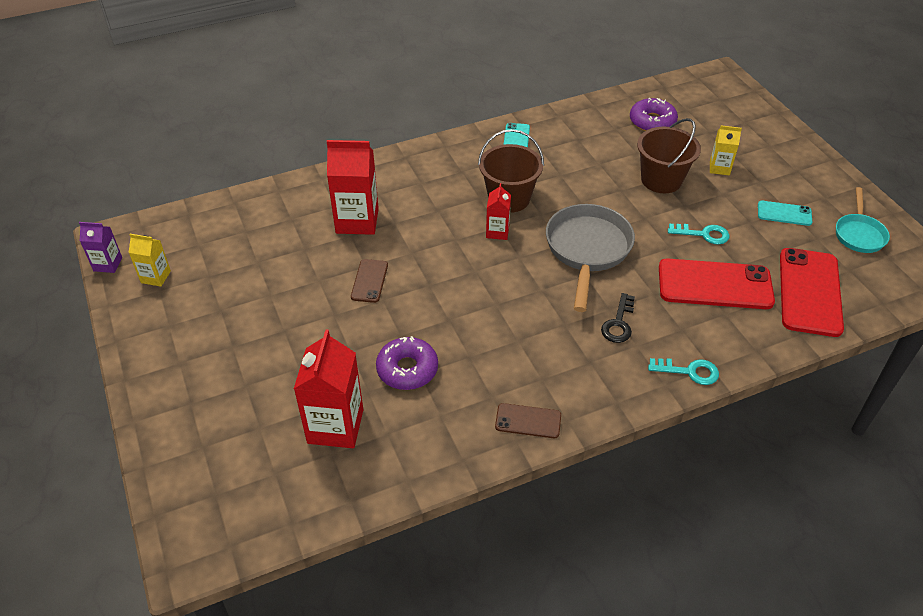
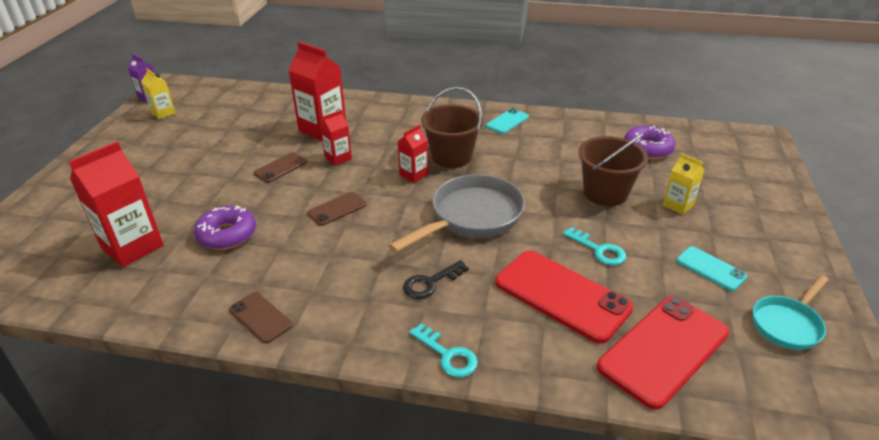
camera: 35 degrees right, 10 degrees down
(411, 245) = (338, 158): none -> red carton
(472, 297) = (337, 209): none -> brown phone

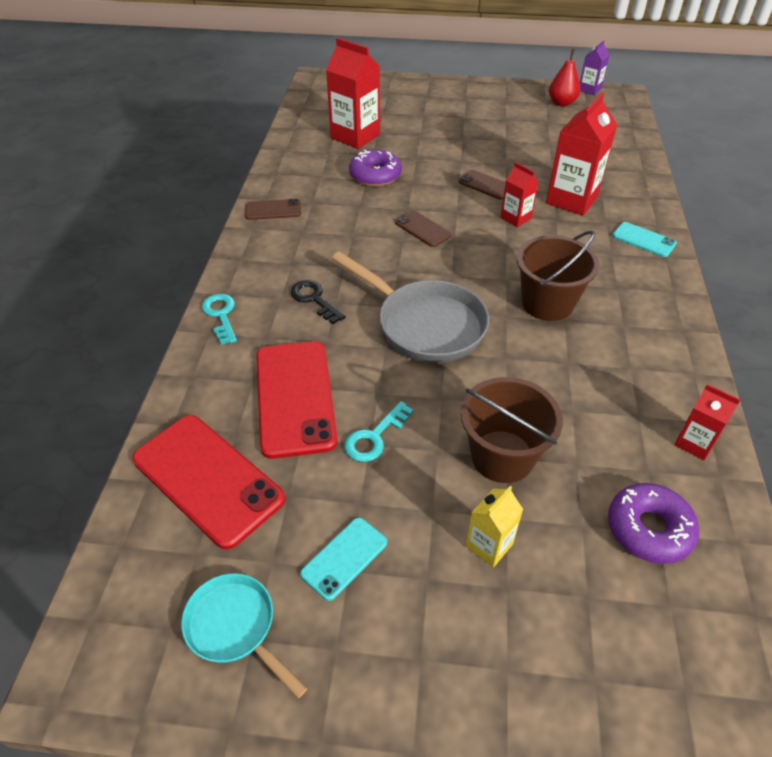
camera: 85 degrees right, 10 degrees up
(163, 113) = (562, 103): yellow carton -> red pear
(260, 317) = (273, 210): brown phone -> brown phone turned 45 degrees clockwise
(413, 174) = (498, 275): red carton -> red carton (694, 443)
(447, 355) = (221, 315): turquoise key -> turquoise key turned 120 degrees clockwise
(507, 121) = (663, 355): turquoise phone -> turquoise phone (643, 240)
(562, 295) = (295, 397): red phone -> red phone turned 45 degrees counterclockwise

